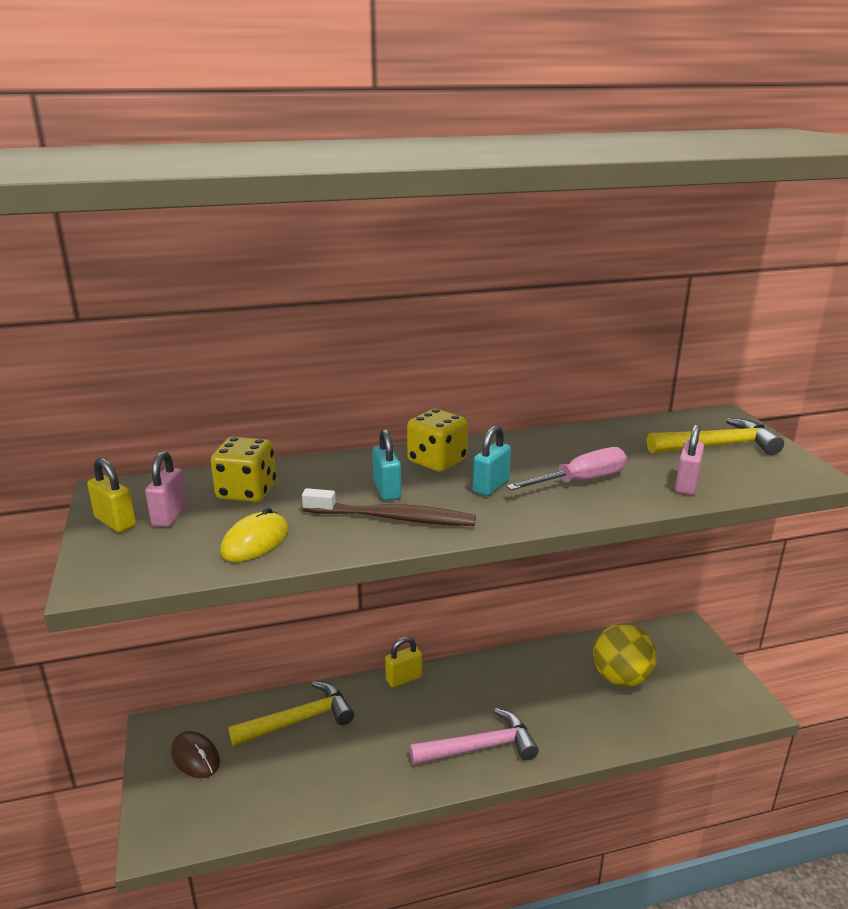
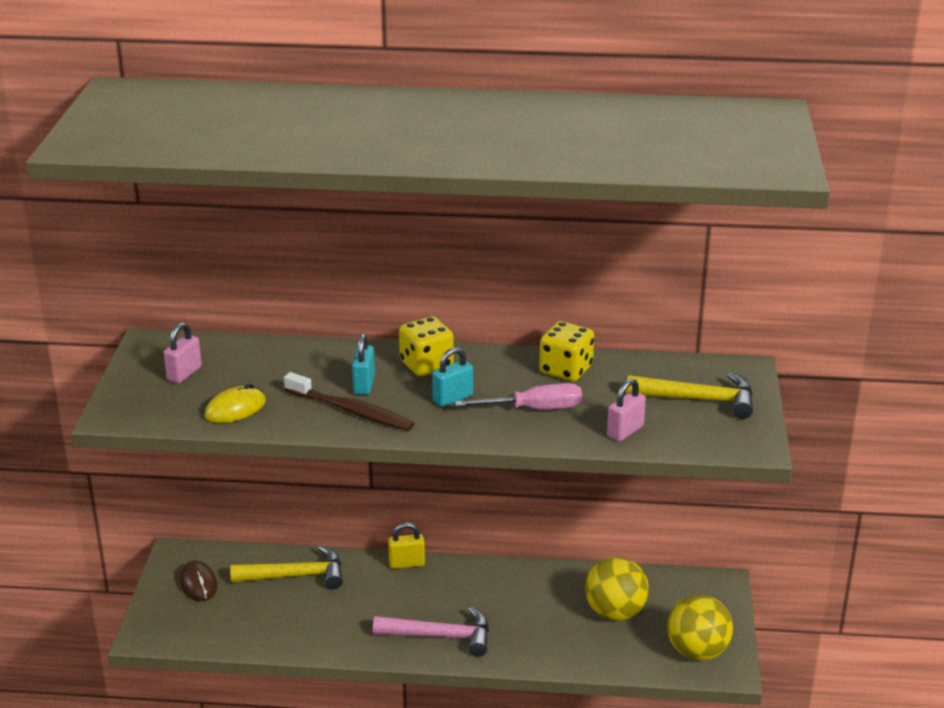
camera: 20 degrees right, 5 degrees up
(115, 522) = (142, 371): yellow padlock -> none
(247, 491) = (252, 363): yellow dice -> yellow dice (566, 370)
(717, 697) = (697, 651): none -> yellow ball

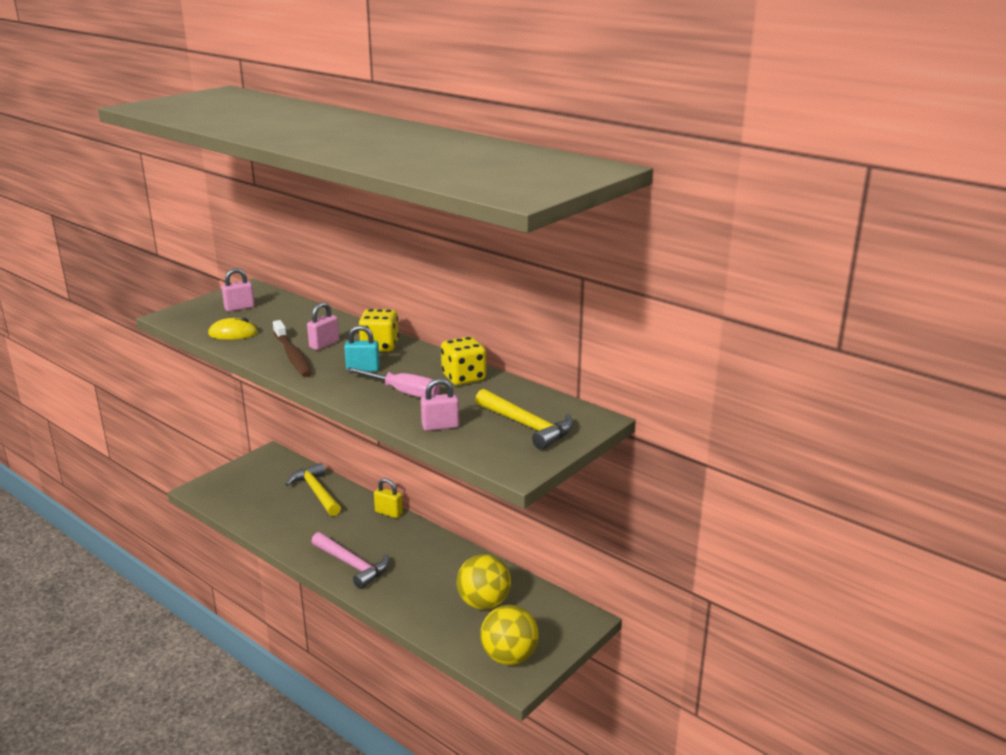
camera: 35 degrees right, 5 degrees down
(198, 583) = (259, 474): brown mouse -> none
(295, 576) = (316, 492): yellow hammer -> yellow hammer turned 150 degrees counterclockwise
(364, 385) = (324, 344): turquoise padlock -> pink padlock

